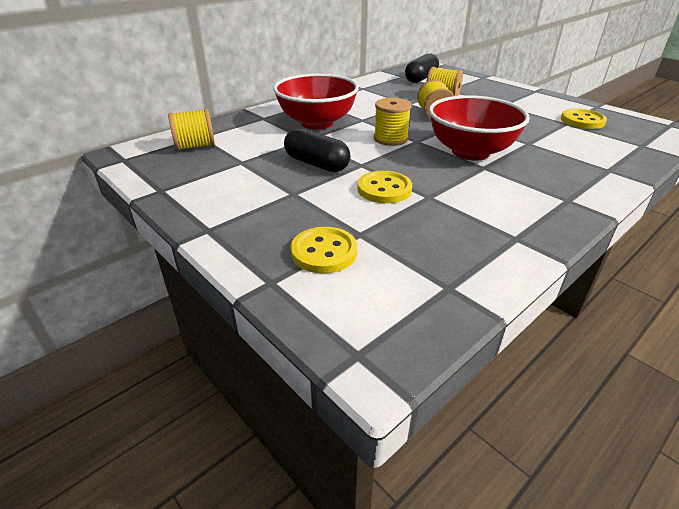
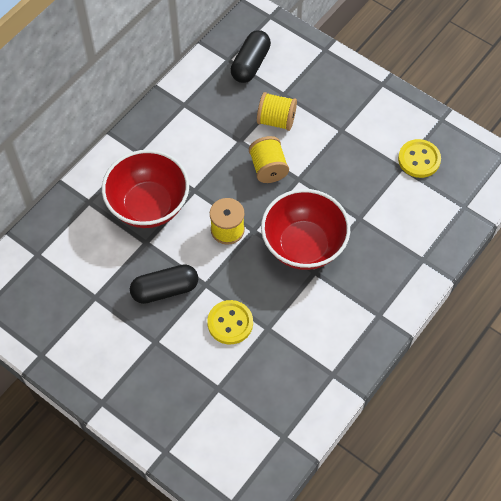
camera: 10 degrees left, 25 degrees up
(195, 146) = (41, 275): yellow spool -> none
(316, 164) = (165, 290): black capsule -> black capsule turned 45 degrees counterclockwise
(324, 252) = (195, 414): yellow button -> none

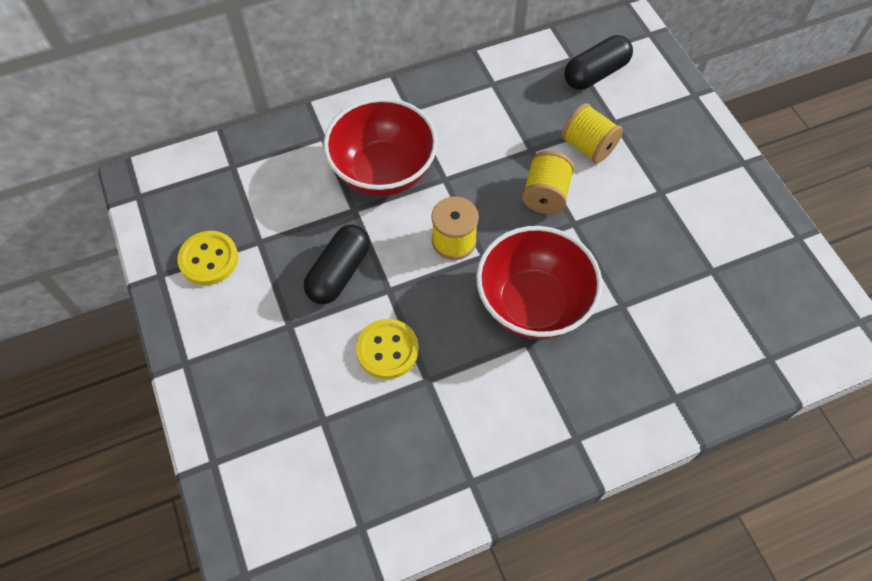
camera: 30 degrees right, 0 degrees up
(165, 290) = (339, 273): black capsule -> black capsule turned 75 degrees counterclockwise
(419, 159) = (741, 272): yellow button -> yellow button (209, 259)

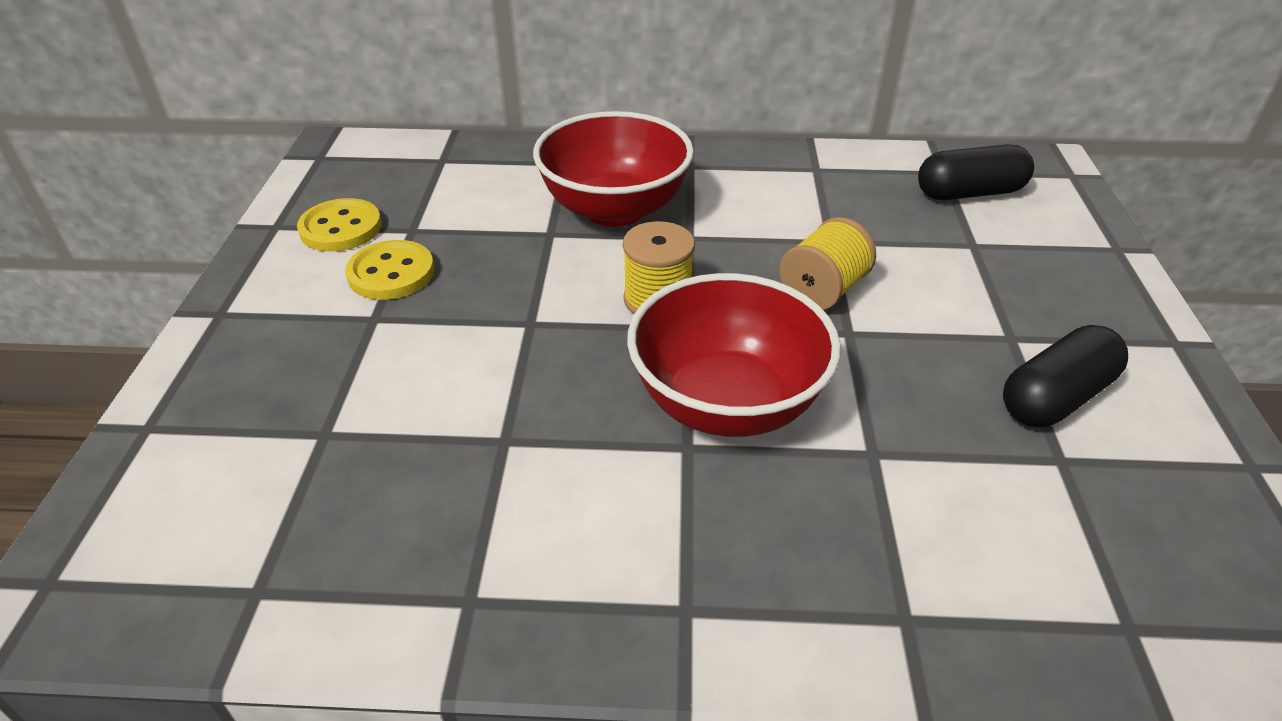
camera: 25 degrees right, 20 degrees down
(339, 273) = (481, 286): black capsule -> black capsule (1055, 397)
(387, 350) = (476, 385): yellow button -> yellow button (391, 273)
(588, 146) = (917, 259): yellow spool -> none

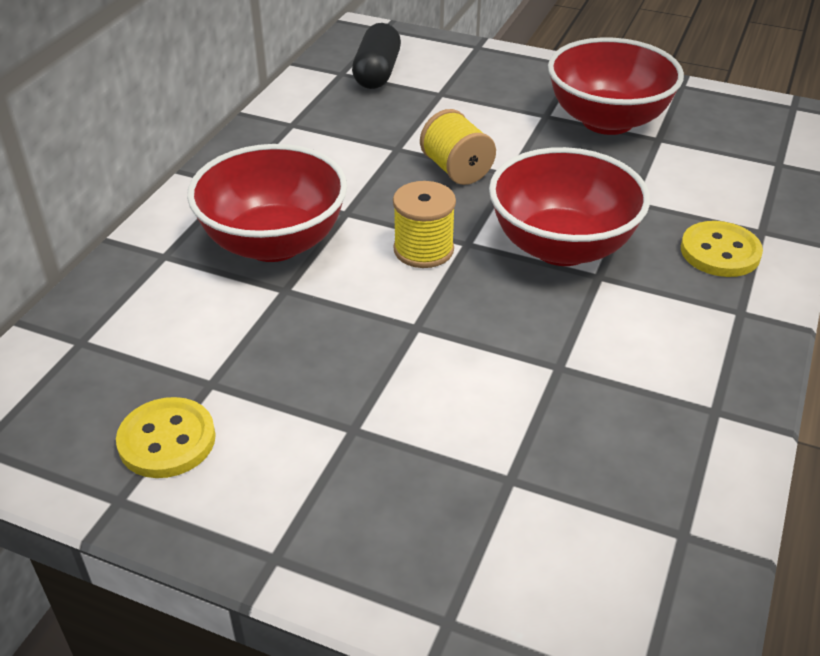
camera: 70 degrees left, 0 degrees up
(391, 273) = (283, 408): yellow button -> yellow button (720, 252)
(1055, 397) = (607, 121): black capsule -> red bowl

